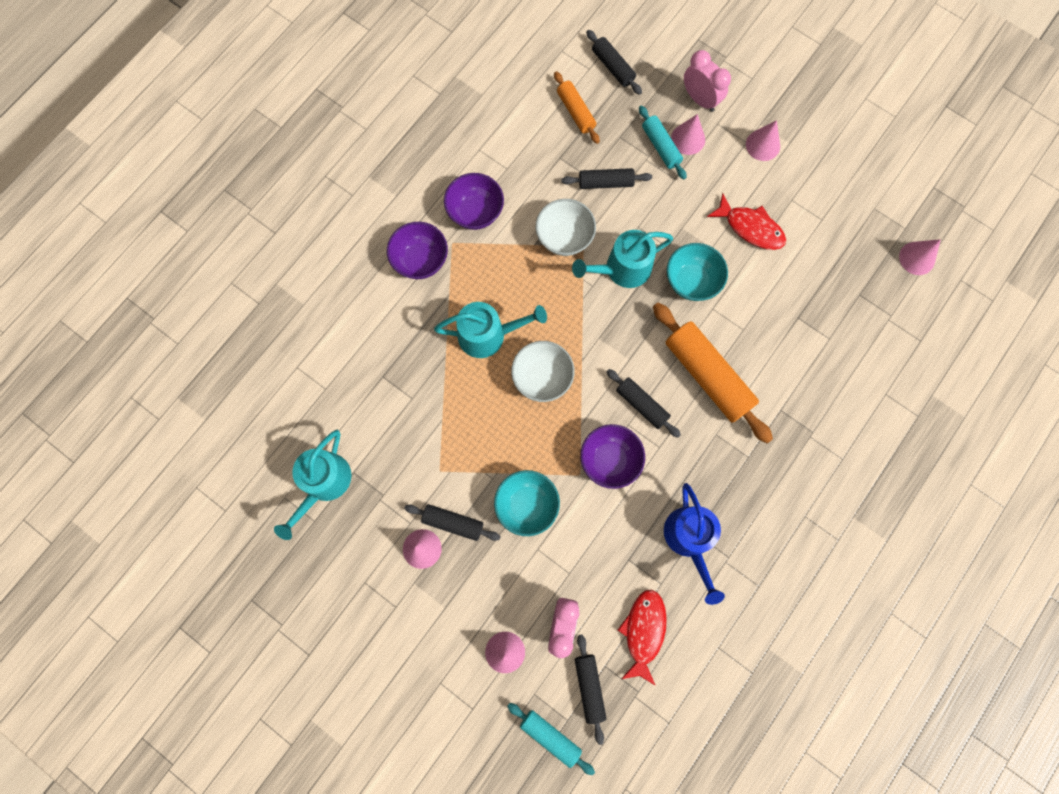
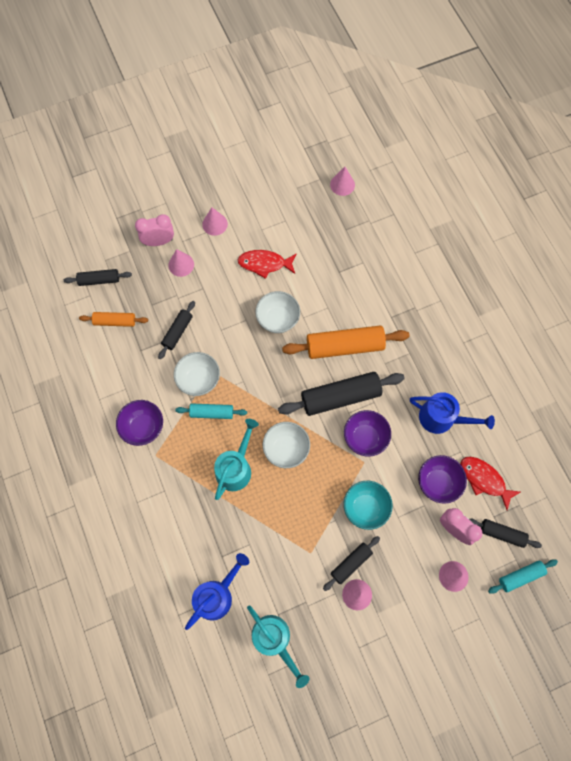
camera: 60 degrees left, 5 degrees down
(338, 395) = (216, 595): none -> blue watering can
(421, 260) = (154, 484): purple bowl -> purple bowl (438, 482)
(622, 269) = (243, 356): turquoise watering can -> none
(642, 405) = (340, 397): black rolling pin -> black rolling pin, size x1.82
(660, 146) = (175, 284): turquoise rolling pin -> turquoise rolling pin (212, 413)
(691, 281) = (278, 319): turquoise bowl -> white bowl
(750, 228) = (264, 264): red fish -> red fish turned 150 degrees counterclockwise

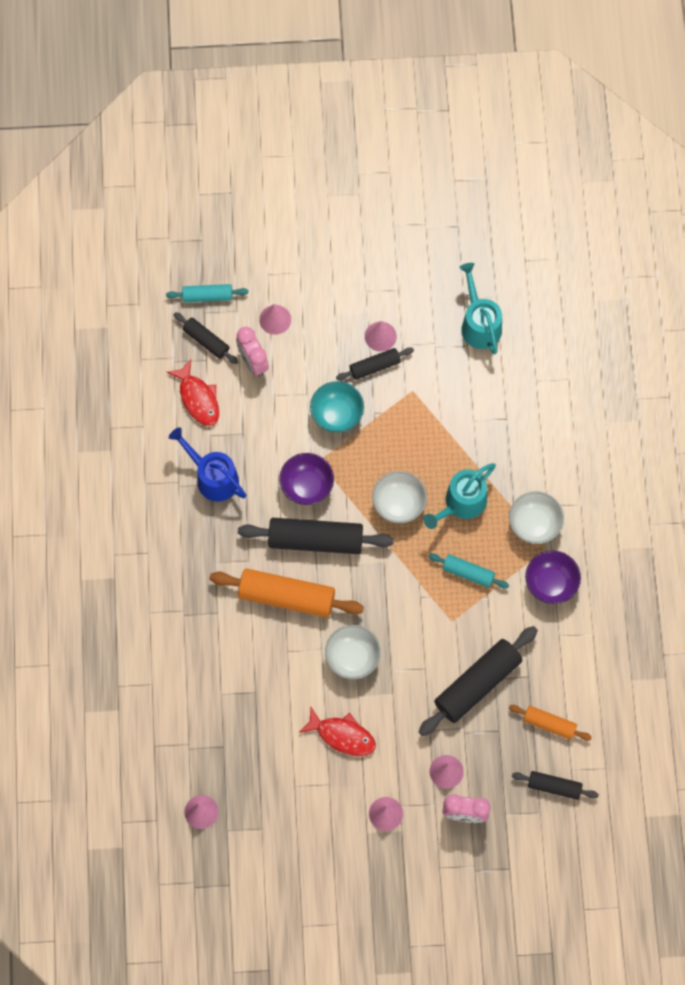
camera: 160 degrees left, 0 degrees up
(177, 332) = (477, 684): black rolling pin -> black rolling pin, size x1.82
(199, 380) = (470, 616): white bowl -> white bowl (534, 524)
(216, 595) = (524, 384): blue watering can -> none
(438, 482) = (248, 413): purple bowl -> none

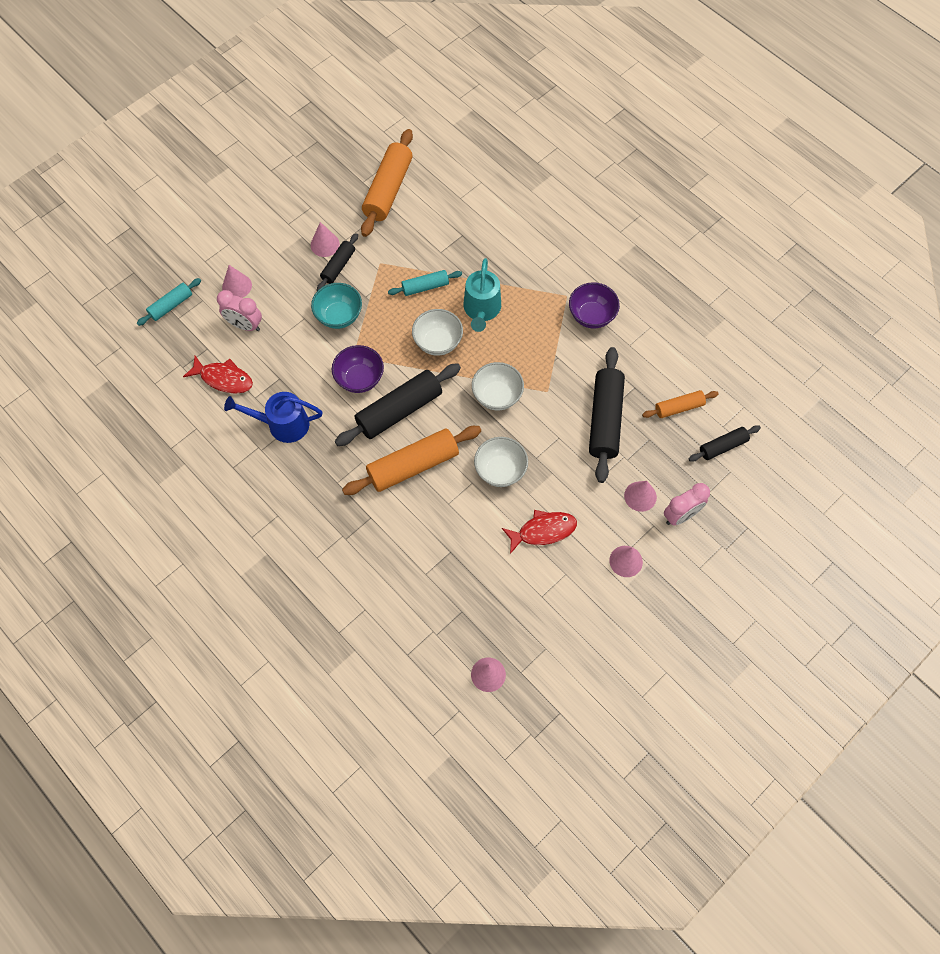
camera: 40 degrees left, 5 degrees down
(206, 341) = (196, 336): black rolling pin -> none
(468, 573) = (529, 351): turquoise rolling pin -> turquoise rolling pin (425, 287)
(479, 324) = (388, 190): turquoise watering can -> orange rolling pin
(534, 524) = (544, 287): white bowl -> white bowl (497, 396)

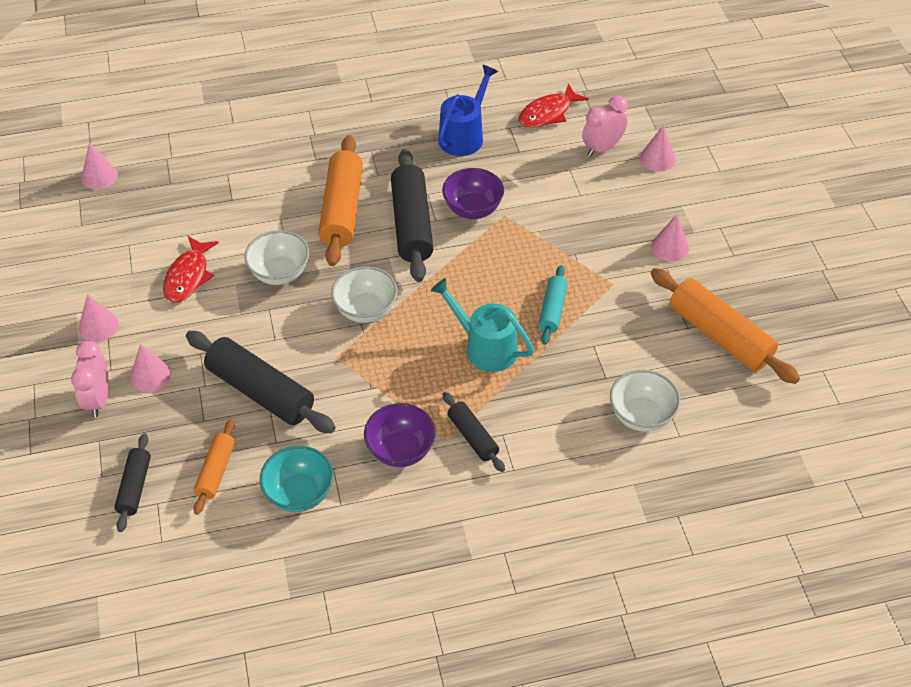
camera: 120 degrees right, 15 degrees down
(171, 305) = (664, 105): turquoise rolling pin -> none
(338, 266) = (631, 247): black rolling pin -> black rolling pin (472, 437)
(339, 316) = (563, 222): turquoise bowl -> turquoise bowl (299, 493)
(438, 342) = (470, 289): white bowl -> white bowl (641, 416)

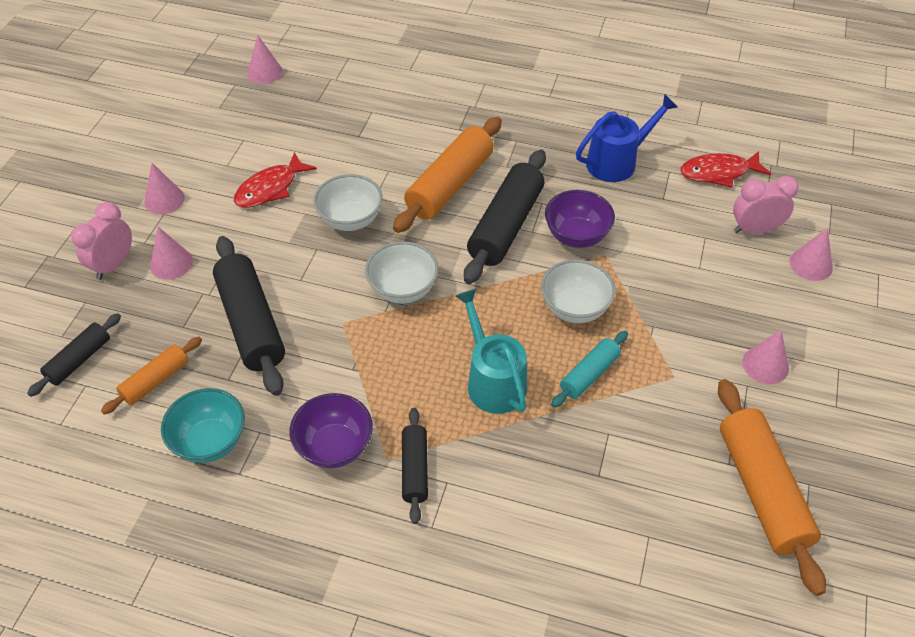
camera: 30 degrees right, 0 degrees up
(641, 416) = (610, 538): white bowl -> white bowl (574, 308)

